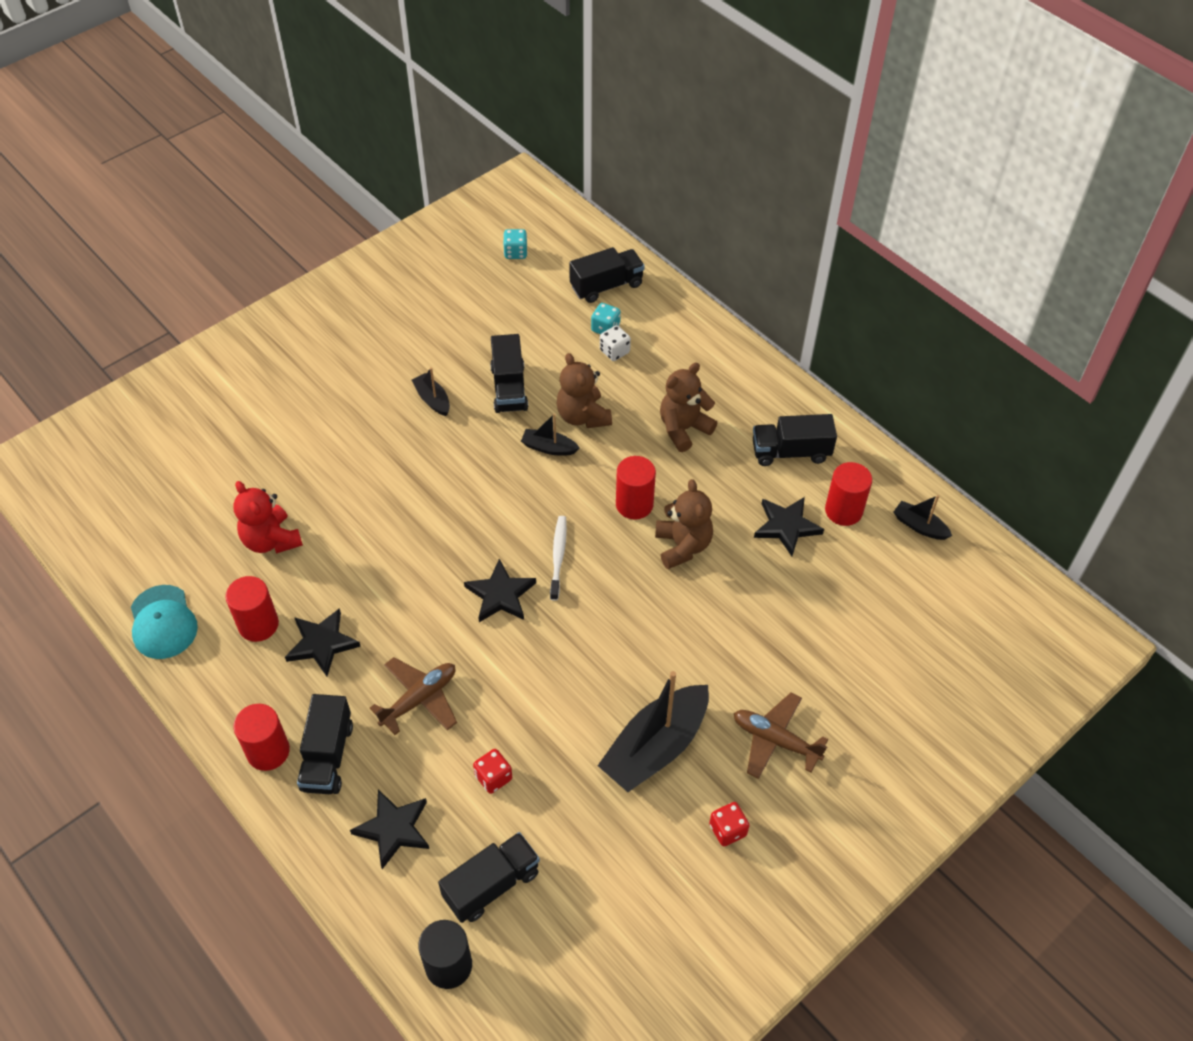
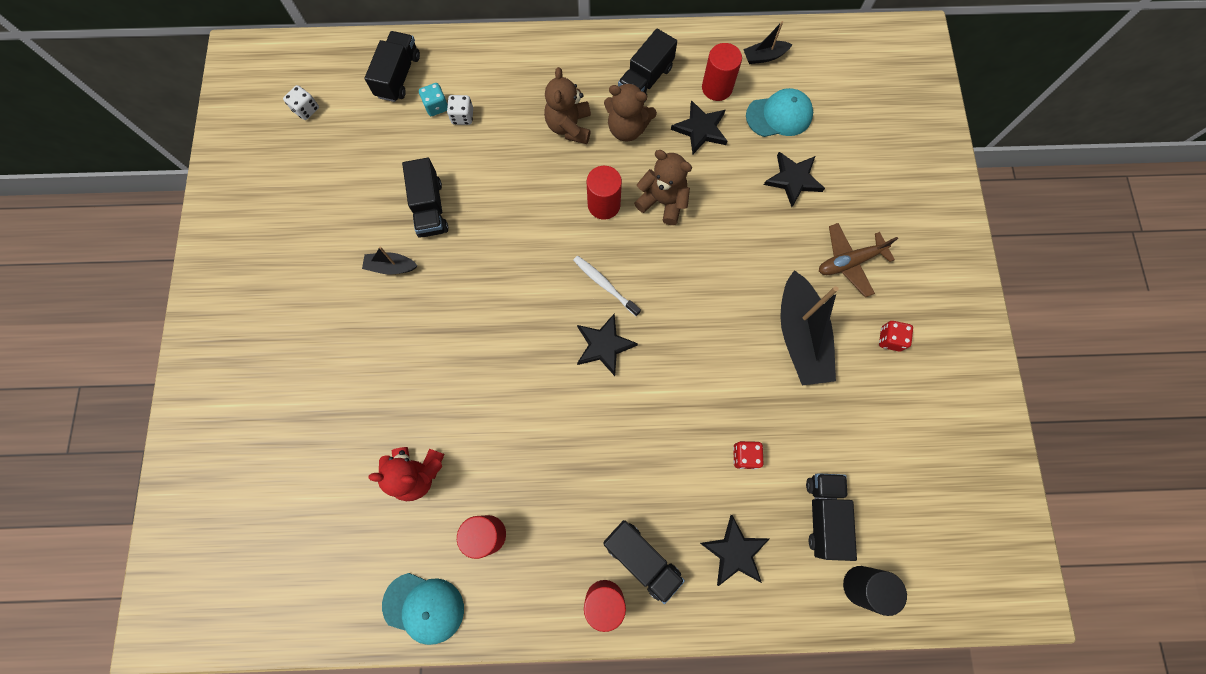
camera: 50 degrees left, 20 degrees up
(322, 643) = (543, 498): black star -> black star (793, 179)
(419, 699) = (645, 462): brown plane -> none
(509, 388) = (430, 208): black truck -> black truck turned 45 degrees clockwise
(515, 252) = (306, 109): turquoise dice -> white dice
(549, 448) = (507, 222): black boat -> none
(583, 416) = (500, 180): brown teddy bear -> brown teddy bear (627, 128)
(870, 579) = (779, 115): none -> turquoise cap

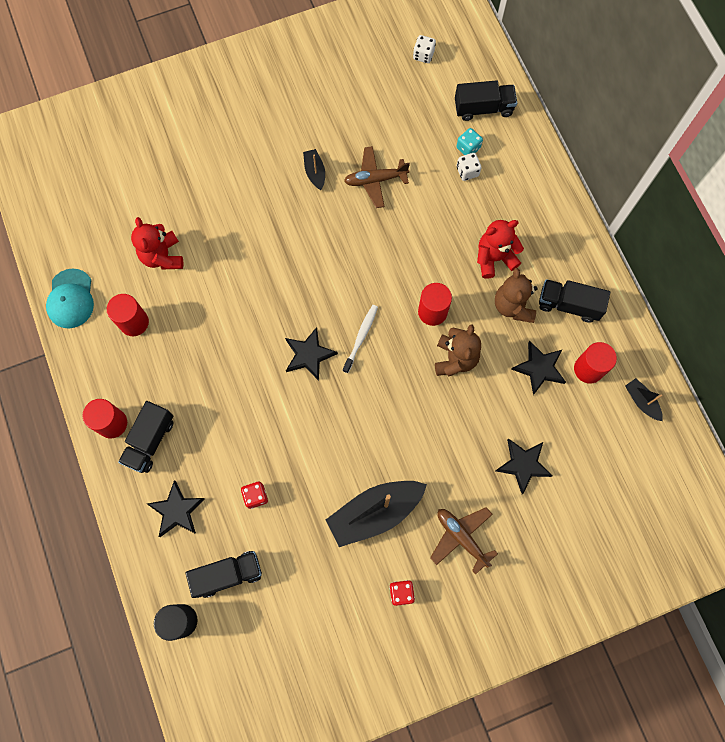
camera: 70 degrees right, 0 degrees up
(430, 208) = (375, 180): black truck -> brown plane
(569, 127) = (494, 258): brown teddy bear -> red teddy bear
(779, 115) = (584, 433): turquoise cap -> none

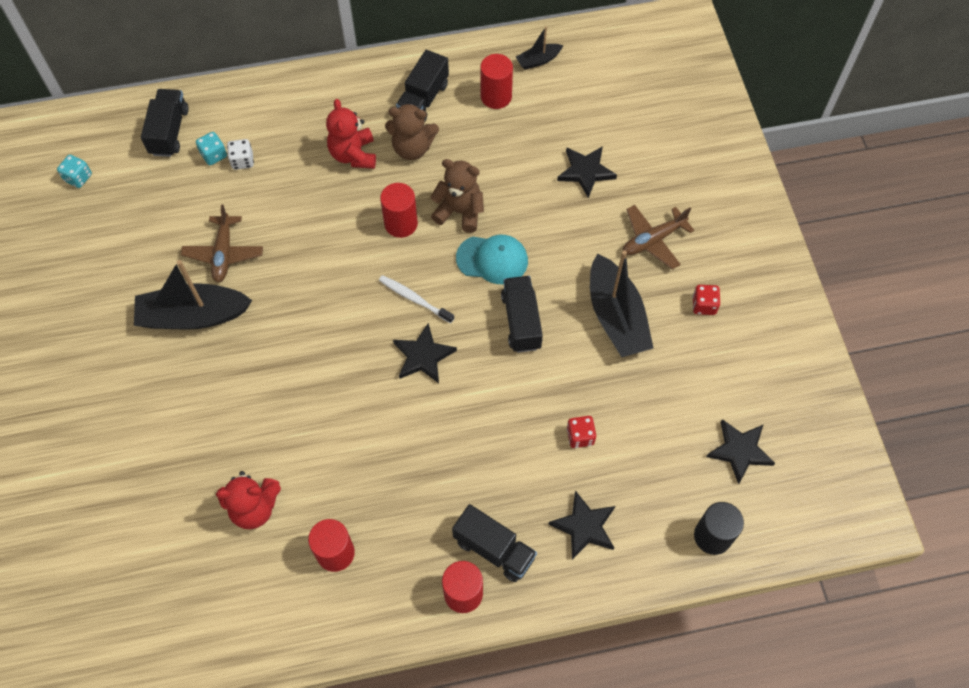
camera: 80 degrees left, 10 degrees down
(71, 299) = (282, 632): turquoise cap -> turquoise cap (492, 259)
(228, 574) = (665, 478): black truck -> black truck (521, 321)
(315, 172) = (193, 316): black boat -> black boat, size x2.07
(423, 55) = (78, 178): white dice -> turquoise dice
(539, 368) = (486, 138): black star -> black star (739, 451)

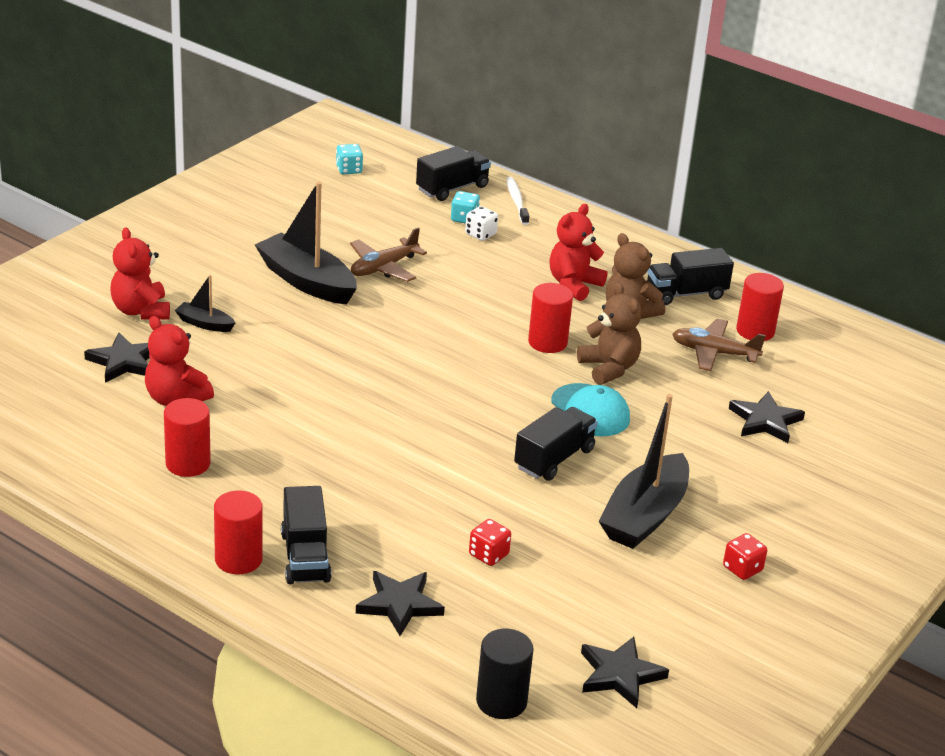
camera: 45 degrees right, 30 degrees down
(125, 455) = (141, 311): none -> red teddy bear
(414, 299) = (486, 386): white toothbrush -> white toothbrush (517, 201)
(423, 356) = (438, 419): black star -> black star (124, 362)
(538, 60) = (832, 336): black boat -> black boat (205, 324)
(653, 240) = (761, 499): brown plane -> brown plane (714, 353)

